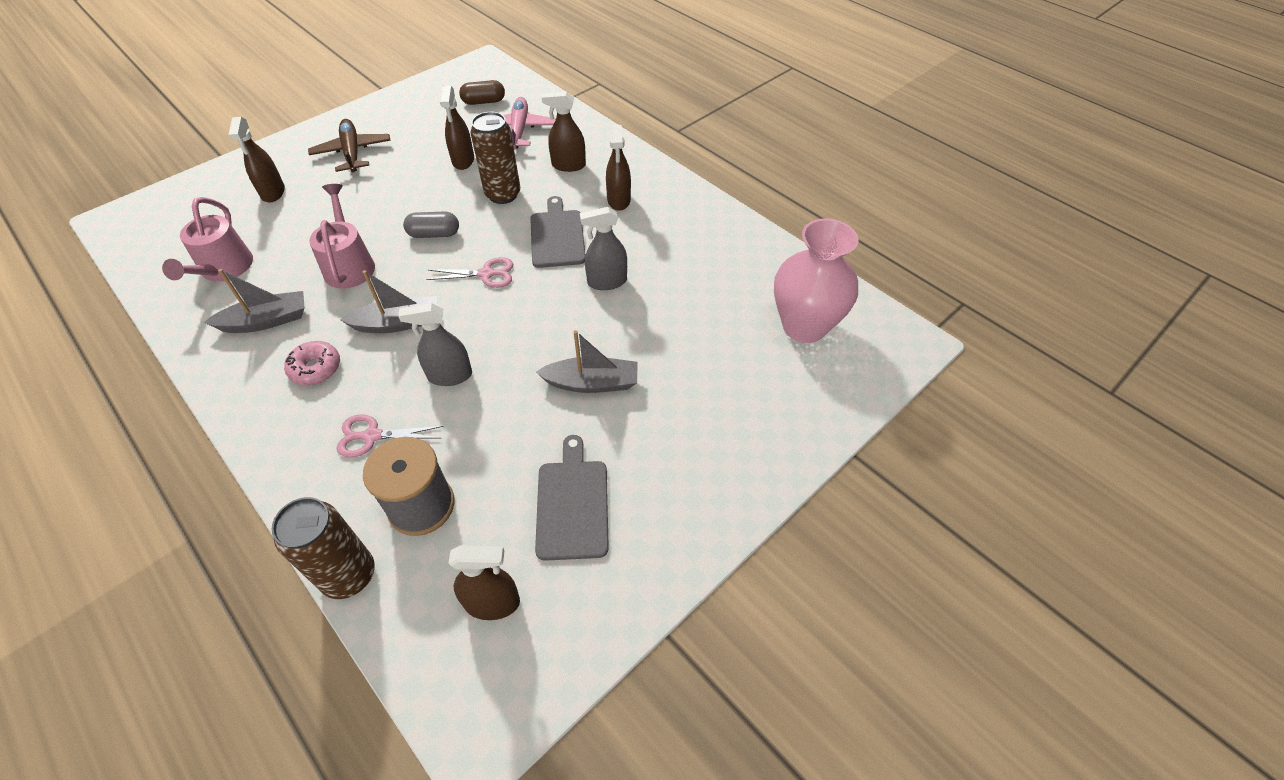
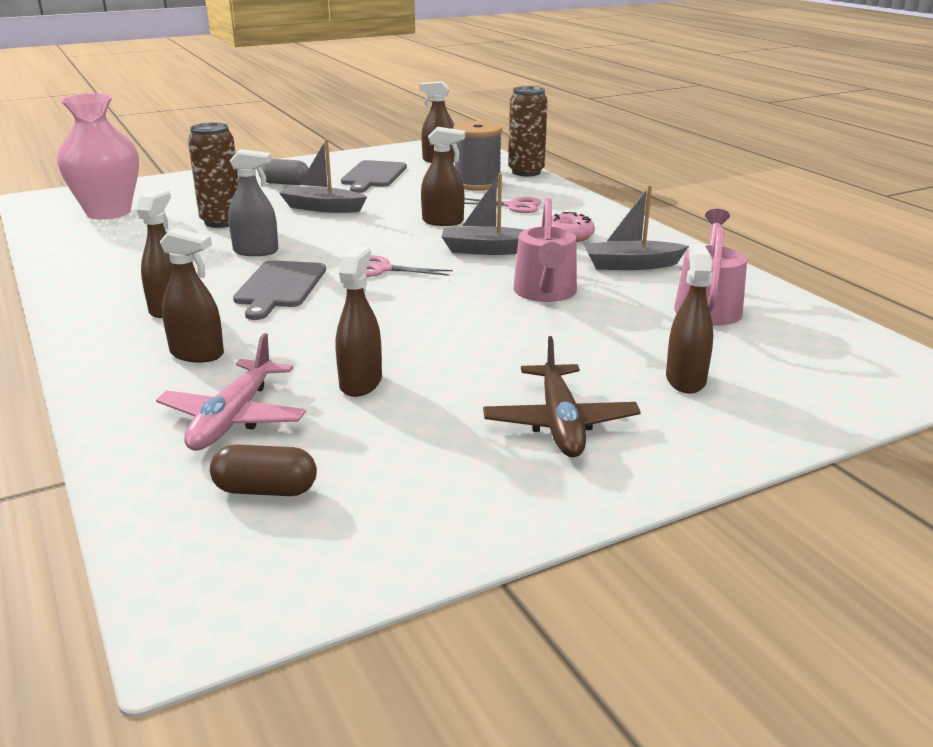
camera: 165 degrees left, 25 degrees down
(434, 234) = (434, 306): grey capsule -> grey capsule (284, 183)
(450, 375) = (443, 222): grey spray bottle -> brown spray bottle
(503, 194) = (321, 332): brown can -> brown can (221, 222)

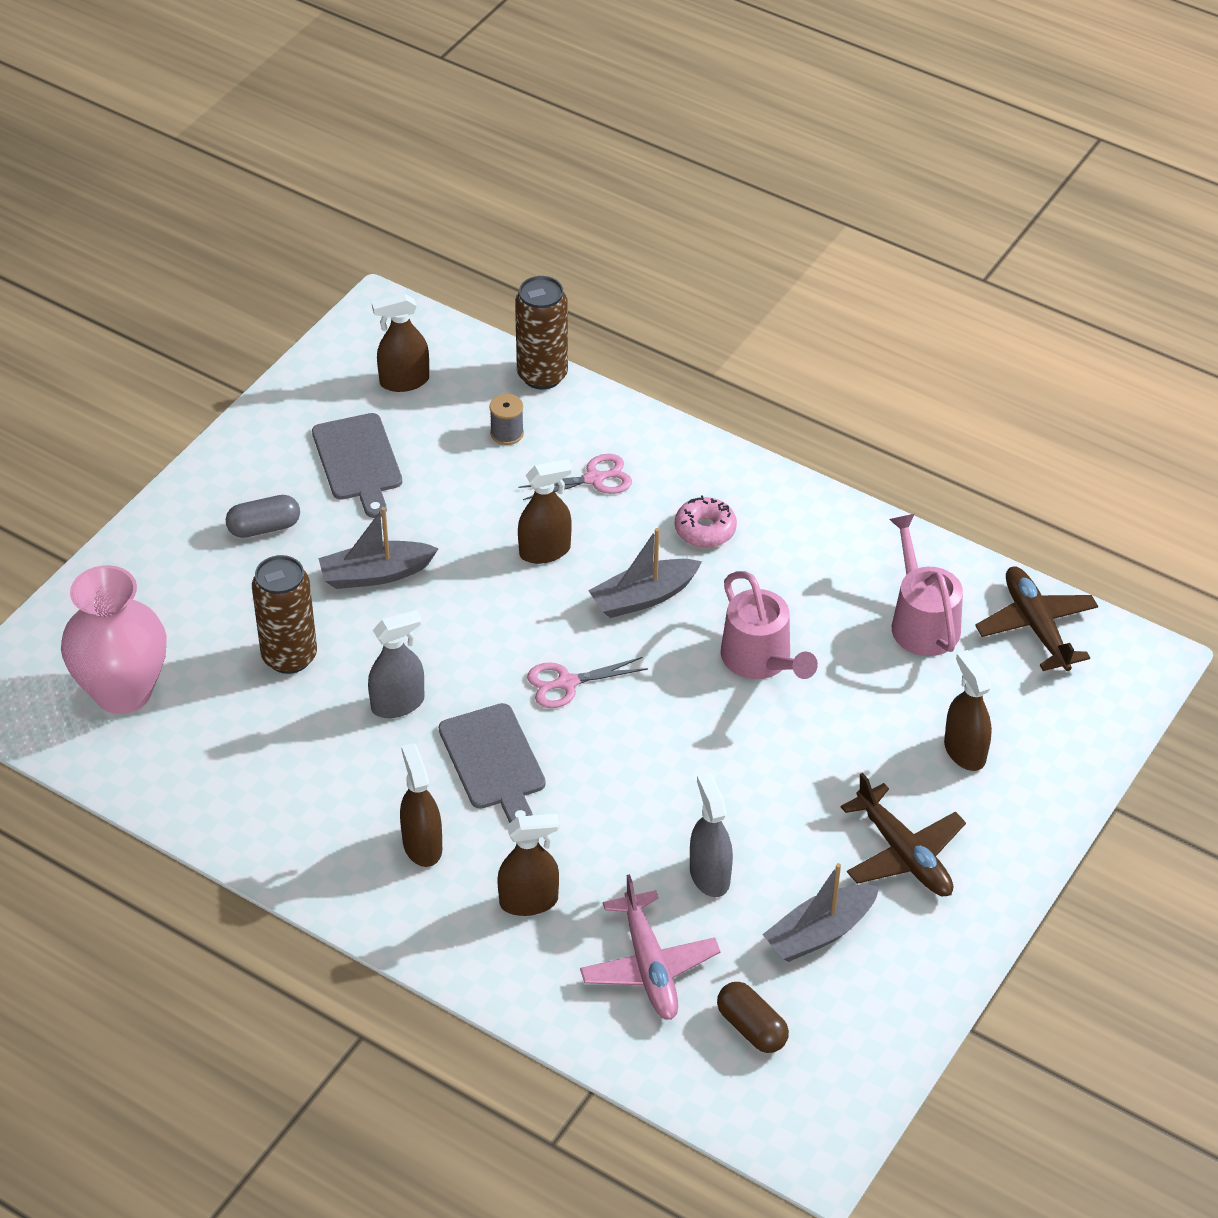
camera: 30 degrees left, 20 degrees up
(265, 490) = (751, 1028): brown capsule -> brown capsule turned 75 degrees clockwise
(361, 383) = (709, 875): brown spray bottle -> grey spray bottle
(477, 183) = (507, 433): grey spool -> grey spool, size x0.50
(631, 265) = (807, 569): grey boat -> grey boat (819, 933)
(820, 332) = (1036, 627): none -> brown plane

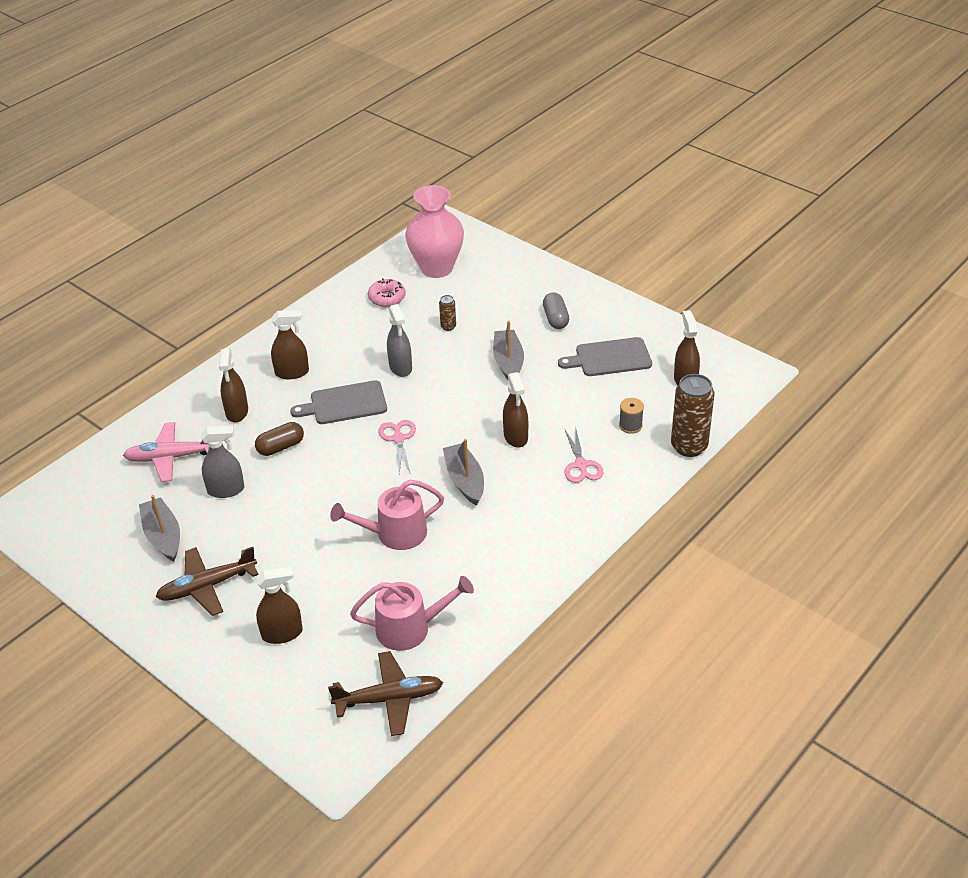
camera: 100 degrees right, 5 degrees down
(289, 657) = (448, 327): brown can -> brown can, size x0.47
(705, 529) = (523, 517): pink donut -> pink donut (387, 298)
(751, 1028) = (109, 497): brown capsule -> brown capsule (280, 447)

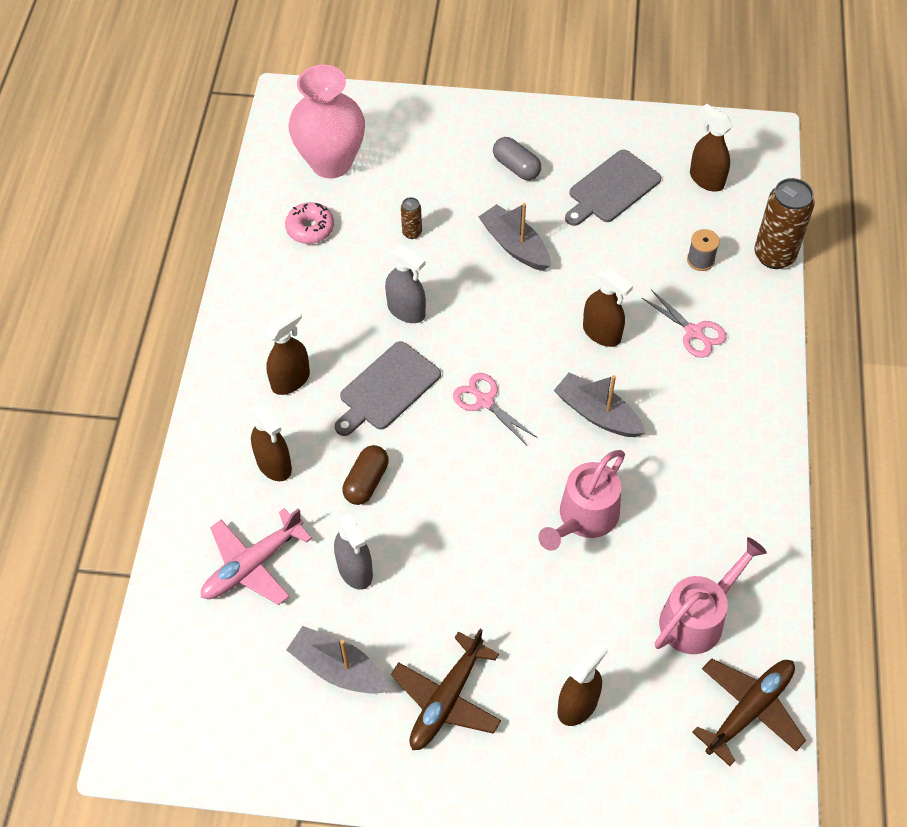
camera: 35 degrees left, 15 degrees up
(226, 490) = (355, 570): grey spray bottle -> grey spray bottle turned 105 degrees clockwise

